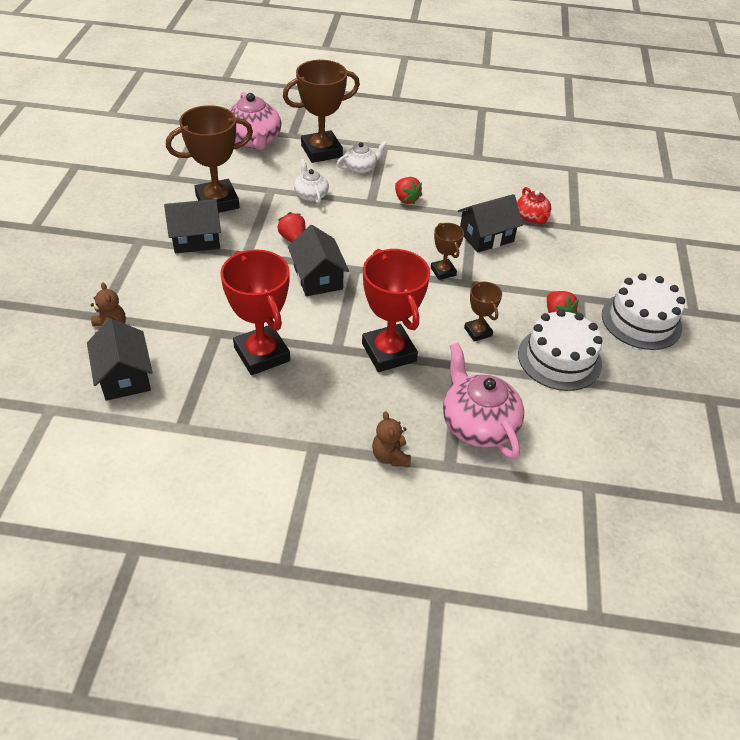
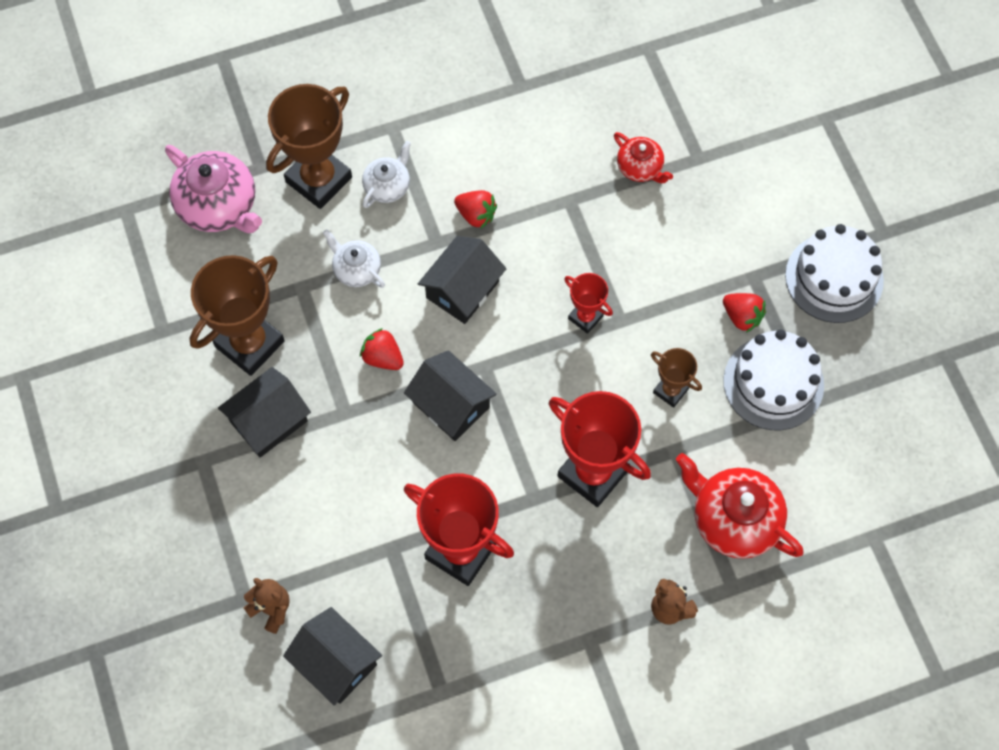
camera: 25 degrees left, 20 degrees up
(443, 271) = (585, 317): brown trophy -> red trophy
(478, 424) = (734, 519): pink teapot -> red teapot
(486, 236) = (604, 231): black house -> black house (462, 289)

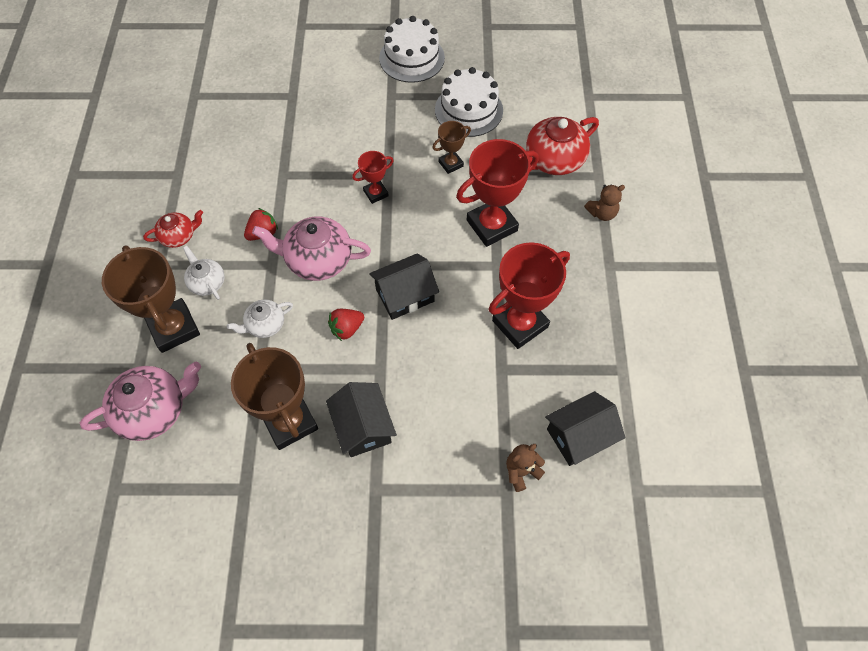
camera: 70 degrees left, 5 degrees down
(462, 289) = (318, 260): black house -> pink teapot
(640, 167) = (281, 128): red teapot -> red teapot (179, 236)
(742, 317) = (416, 110): red strawberry -> none

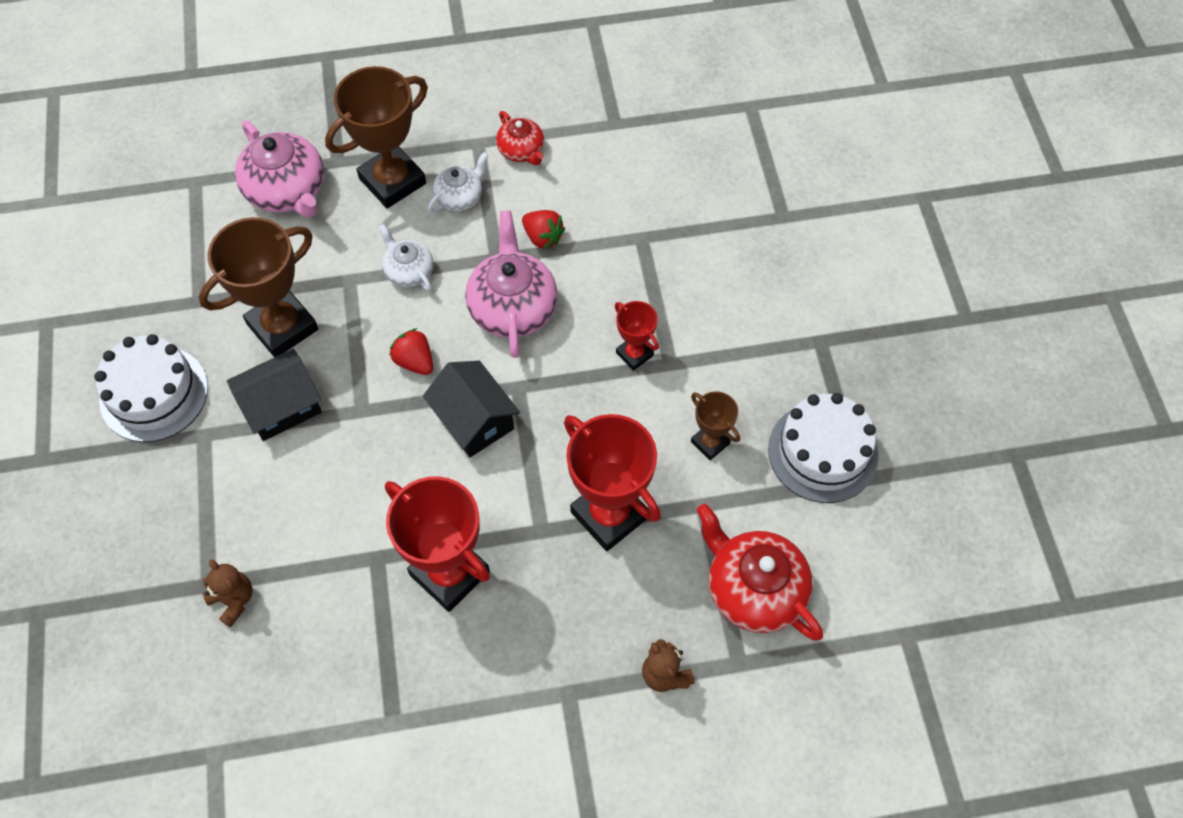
camera: 80 degrees right, 0 degrees up
(412, 58) = (906, 355): white cake -> white cake (154, 393)
(579, 436) = (287, 670): black house -> none

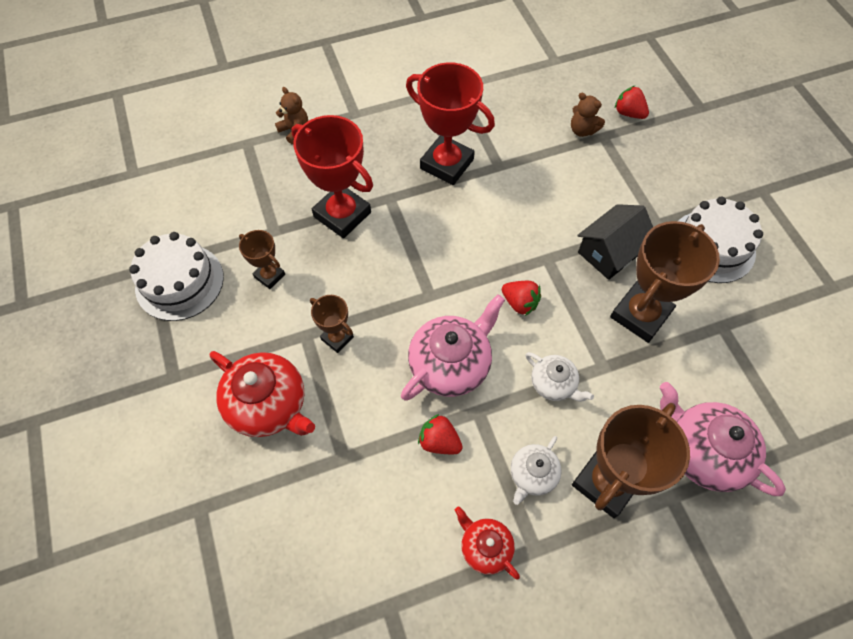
camera: 170 degrees right, 0 degrees up
(150, 620) = (628, 113): none -> red strawberry
(474, 420) = (458, 264): black house -> none
(512, 307) = (451, 364): pink teapot -> pink teapot turned 120 degrees counterclockwise
(634, 354) = (337, 338): red trophy -> brown trophy
(753, 589) = (236, 184): red teapot -> red teapot (269, 405)

